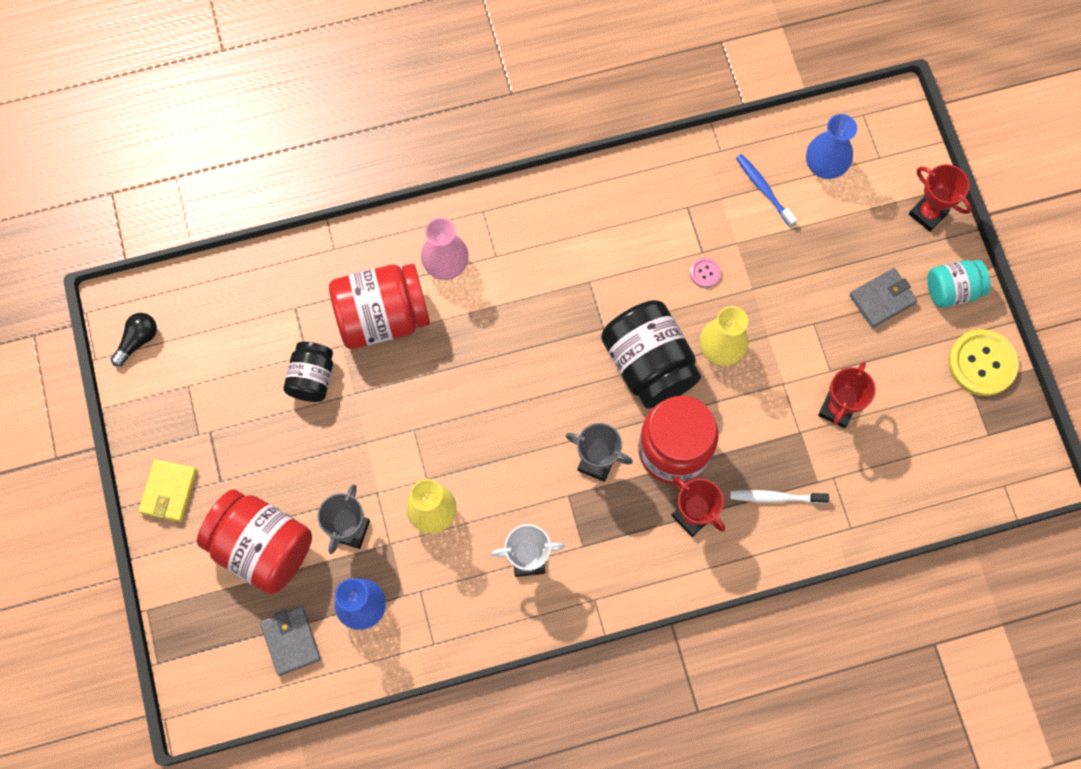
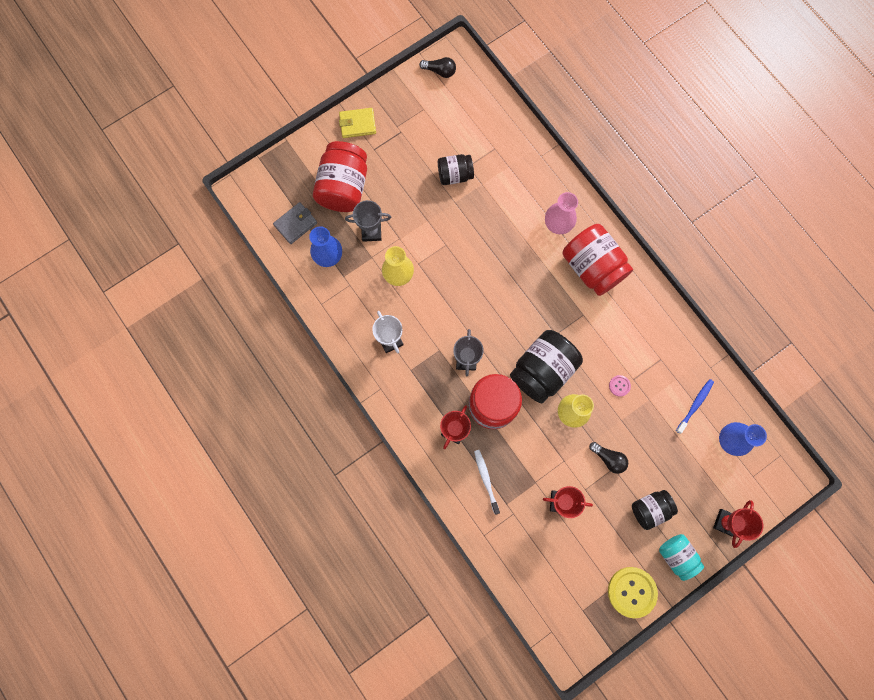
camera: 70 degrees right, 5 degrees up
(382, 317) = (509, 200): red jar -> red jar (592, 267)
(799, 325) = (608, 458): none -> black light bulb
(882, 299) = (649, 509): grey wallet -> black jar

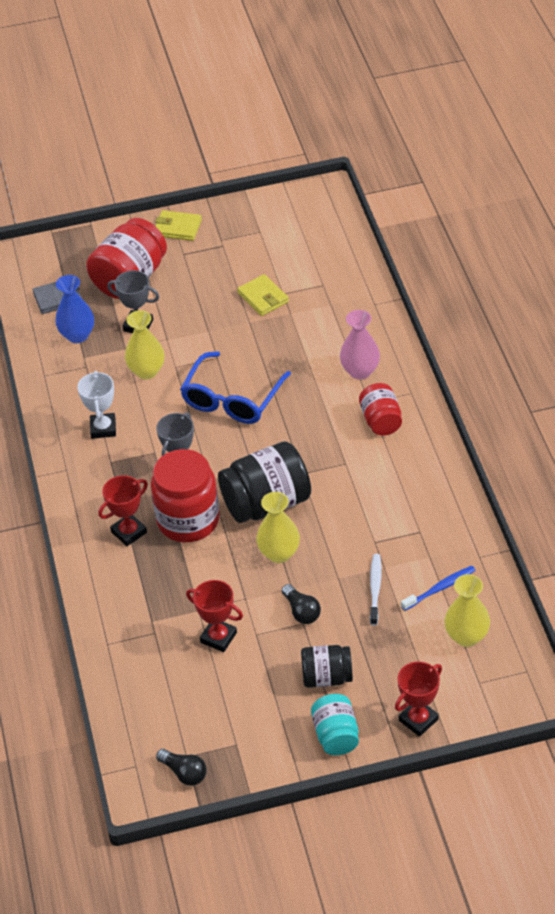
camera: 25 degrees right, 30 degrees down
(440, 71) = (297, 203): black light bulb -> black light bulb (184, 773)
(455, 175) = (263, 298): black jar -> yellow wallet
(475, 281) = (232, 399): none -> blue glasses
(486, 480) = (140, 590): white toothbrush -> white toothbrush (375, 589)
(592, 267) = (381, 421): red jar -> red jar, size x0.58
(619, 386) = (353, 543): pink button -> none
(632, 592) = (258, 755): yellow button -> none
(729, 440) = (466, 636): blue vase -> yellow vase

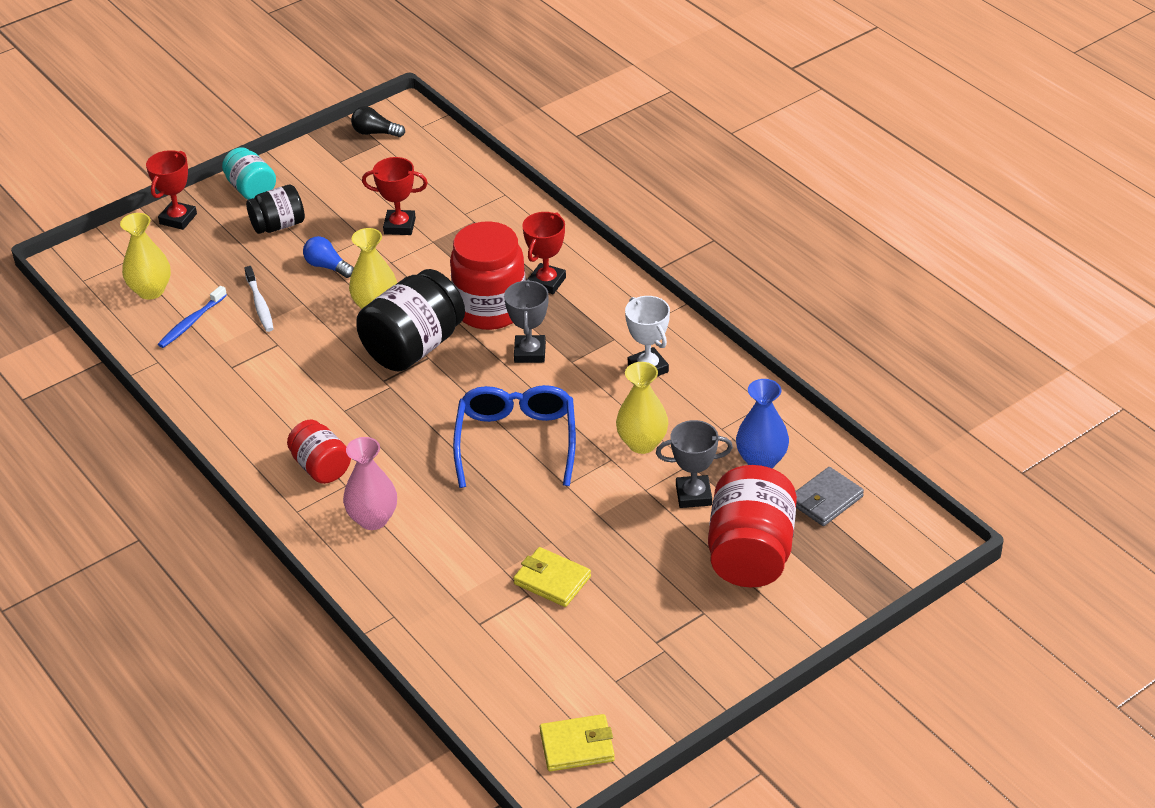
camera: 155 degrees right, 5 degrees down
(177, 228) = (739, 650): yellow wallet -> yellow wallet (577, 746)
(301, 611) = (327, 266): black light bulb -> blue light bulb

